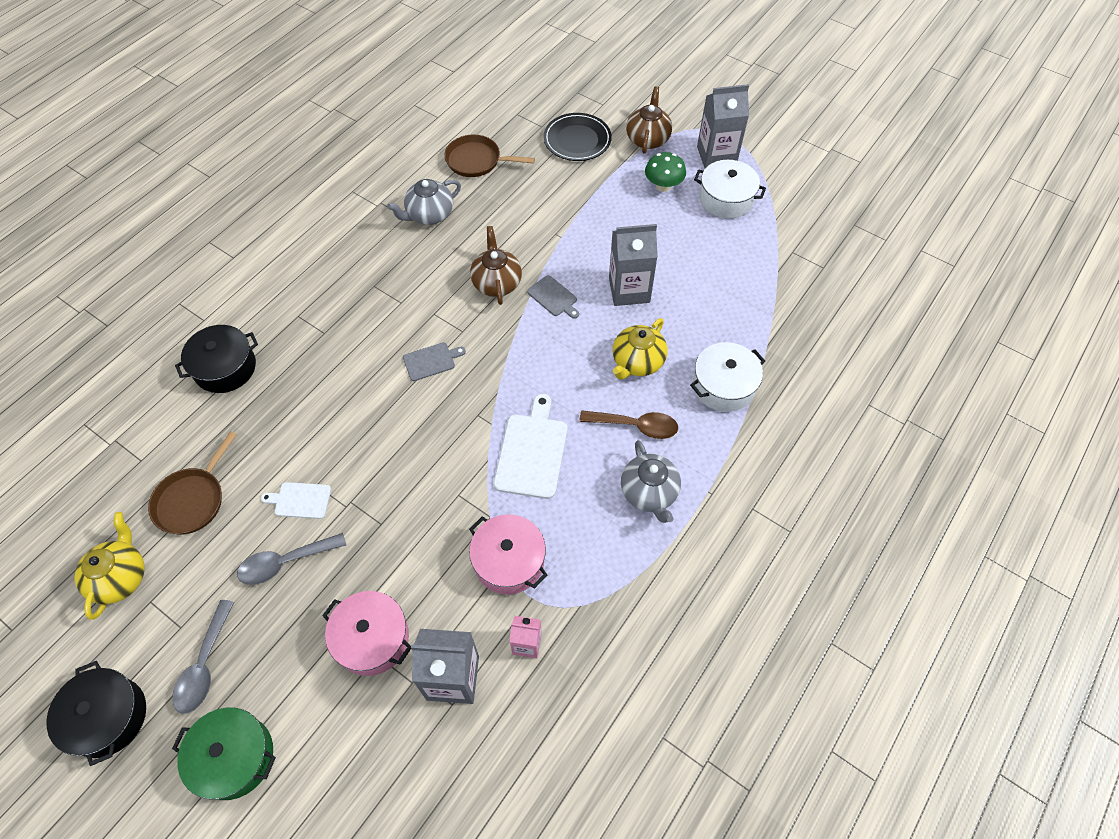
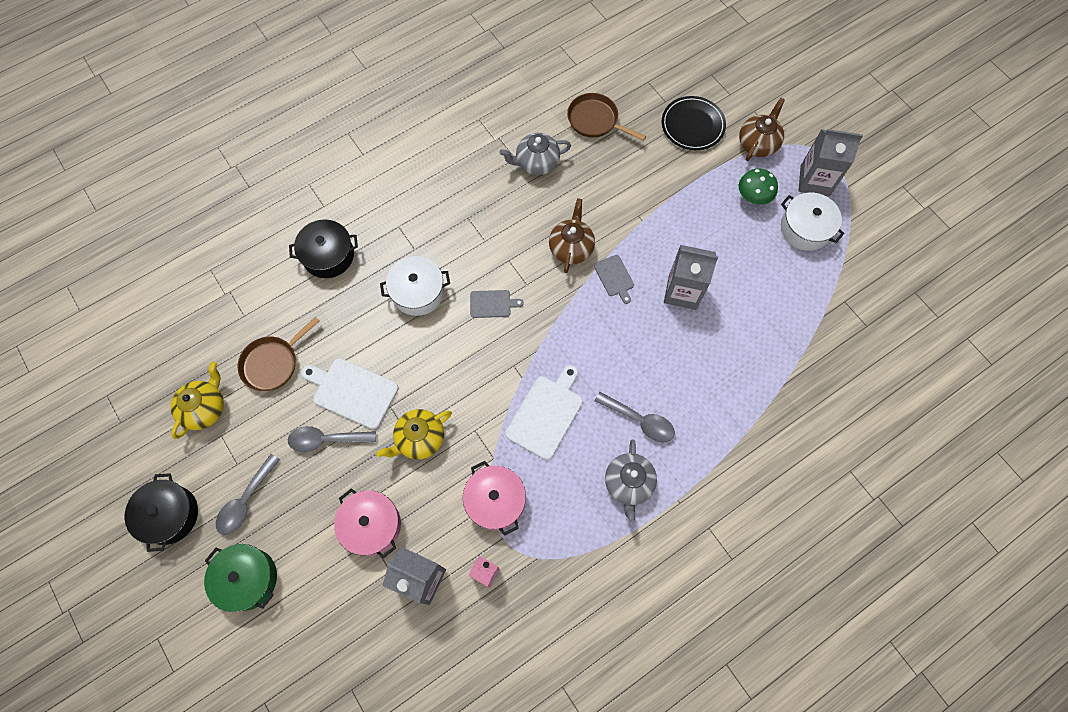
camera: 20 degrees right, 10 degrees up
(300, 500) = (352, 392): white cutting board -> white cutting board, size x1.76
(635, 426) = (640, 420): brown spoon -> grey spoon
(637, 362) = (663, 362): yellow teapot -> yellow teapot (419, 439)
(723, 386) = (729, 410): white pot -> white pot (418, 292)

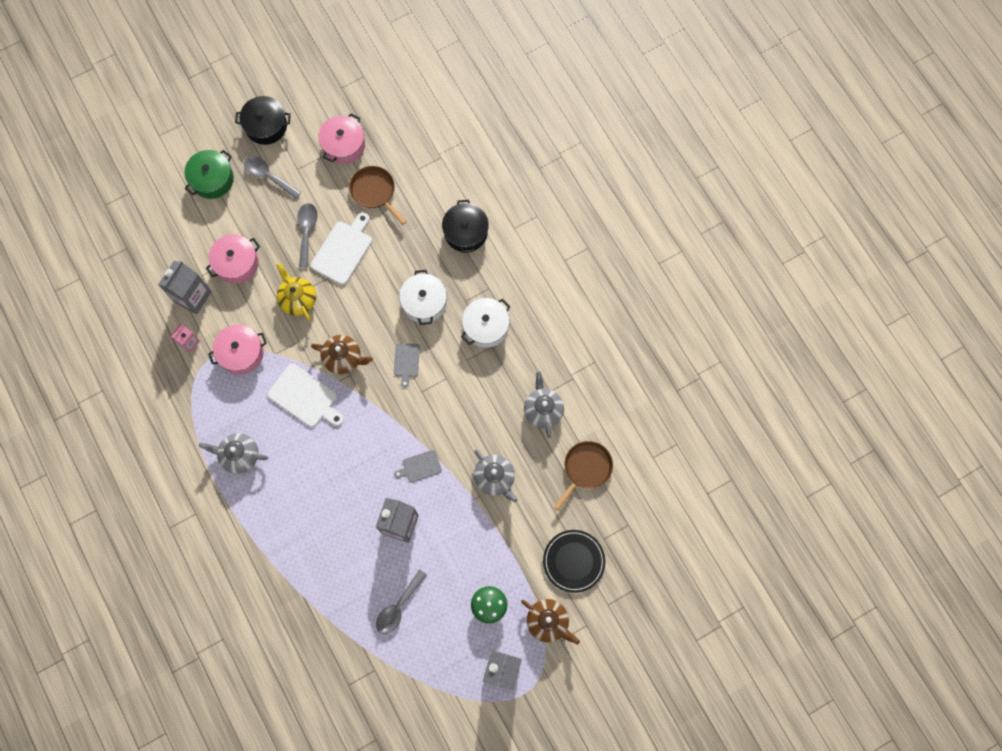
camera: 95 degrees right, 5 degrees up
(205, 408) = (343, 145): yellow teapot -> pink pot
(571, 248) = (453, 432): brown teapot -> brown teapot (343, 358)
(617, 202) = (495, 478): none -> grey teapot
(640, 420) = (289, 471): grey spoon -> grey spoon (398, 606)
(805, 228) = (451, 649): white pot -> white pot (485, 326)

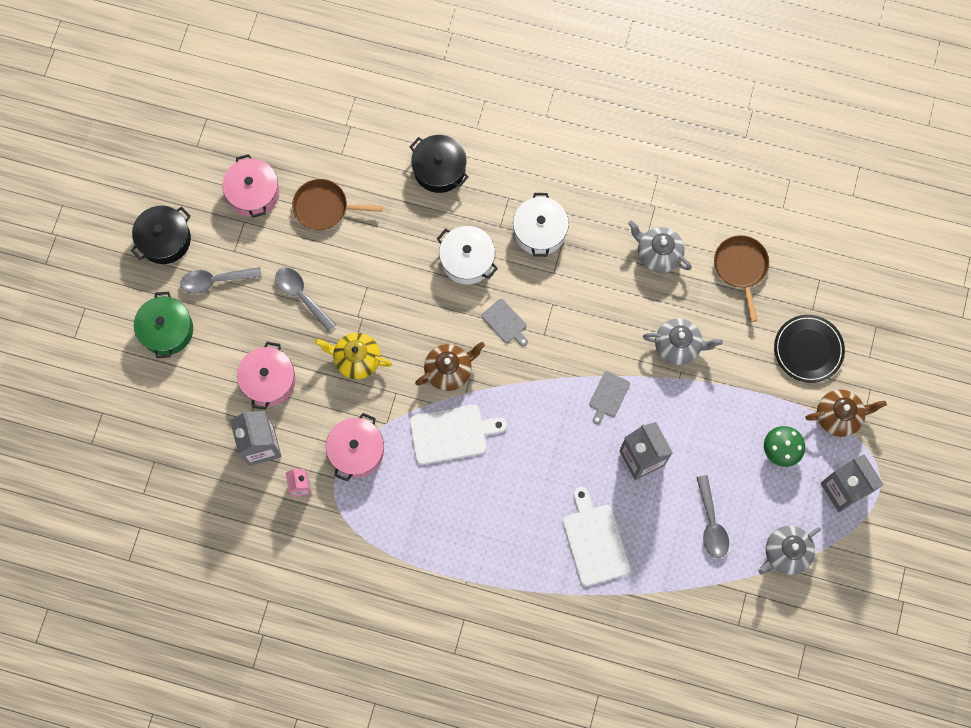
camera: 45 degrees left, 0 degrees up
(239, 455) = (449, 535): grey teapot -> grey teapot (785, 553)
(343, 250) = (351, 282): white cutting board -> white cutting board (595, 541)

